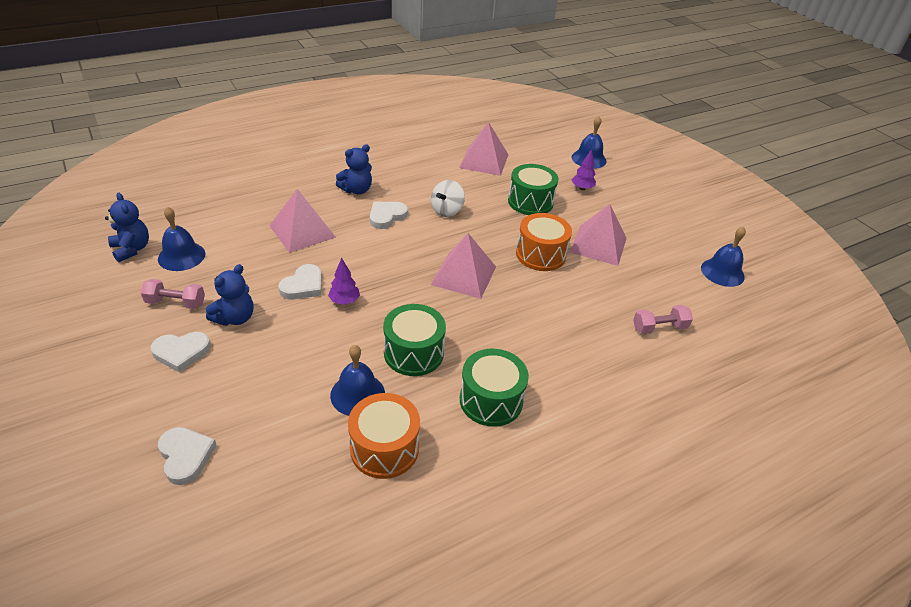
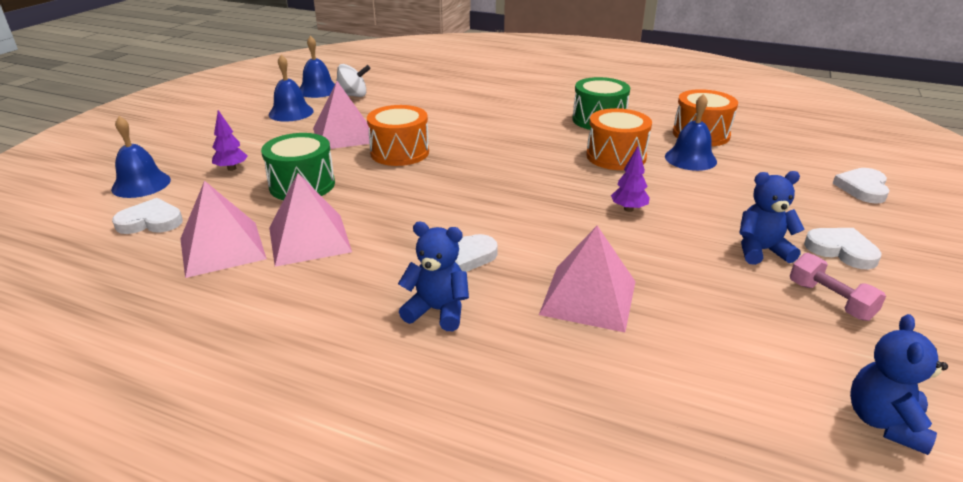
camera: 125 degrees left, 10 degrees down
(181, 256) = (795, 360): blue bell -> blue bell (291, 112)
(303, 285) = (656, 241): white heart -> white heart (151, 221)
(413, 353) = (616, 156): green drum -> orange drum
(447, 211) = (391, 223): white spinning top -> white spinning top (353, 95)
(464, 275) = (490, 172): pink pyramid -> pink pyramid (309, 239)
(659, 328) = (428, 95): pink dumbbell -> none

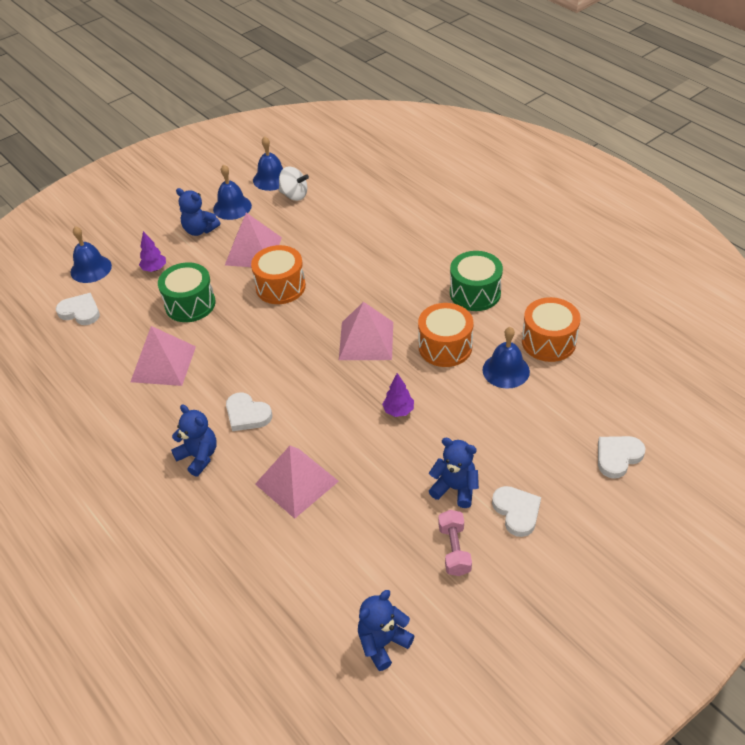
camera: 30 degrees right, 15 degrees up
(222, 248) = (109, 353): pink pyramid -> pink pyramid (366, 340)
(266, 132) = (200, 230): none -> blue teddy bear

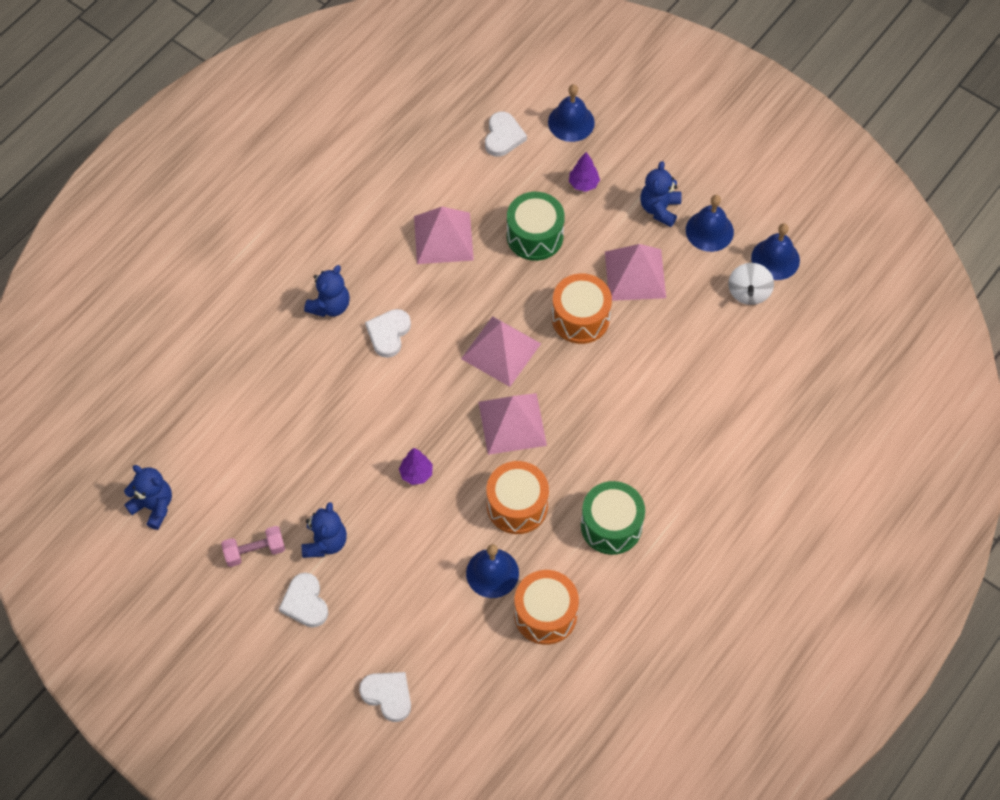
camera: 75 degrees right, 15 degrees up
(296, 482) = (312, 398): pink pyramid -> pink pyramid (501, 351)
(517, 512) = (305, 602): white heart -> white heart turned 105 degrees clockwise

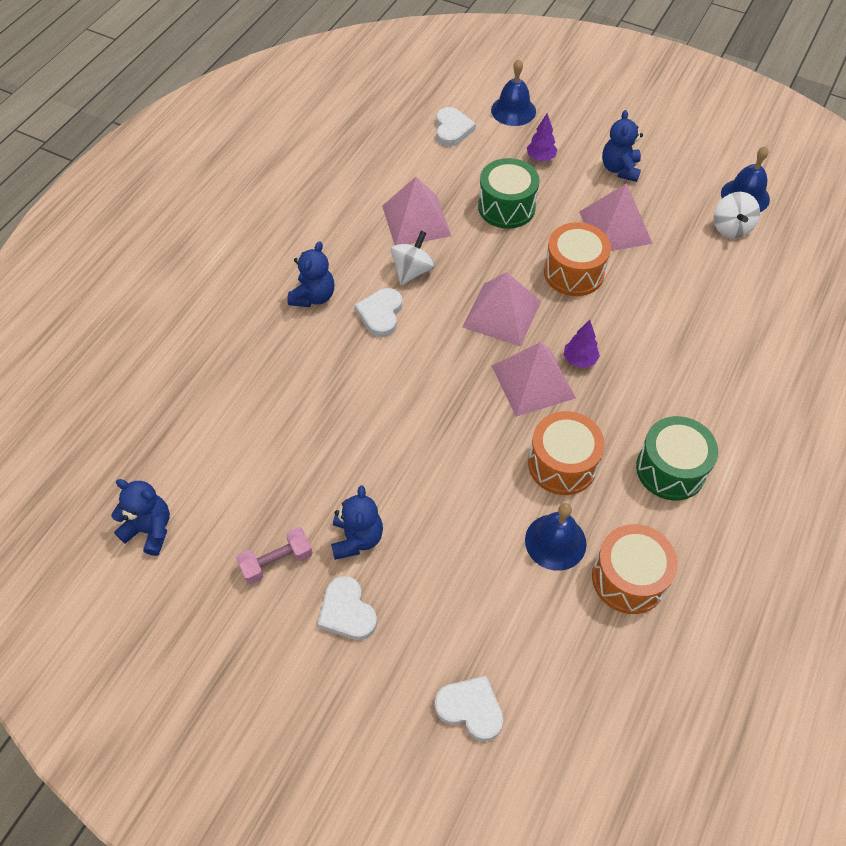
camera: 10 degrees left, 5 degrees down
(416, 474) = (443, 448): purple tree -> purple tree (579, 360)
(427, 293) = (412, 271): none -> white spinning top
(709, 231) = (673, 181): blue bell -> none

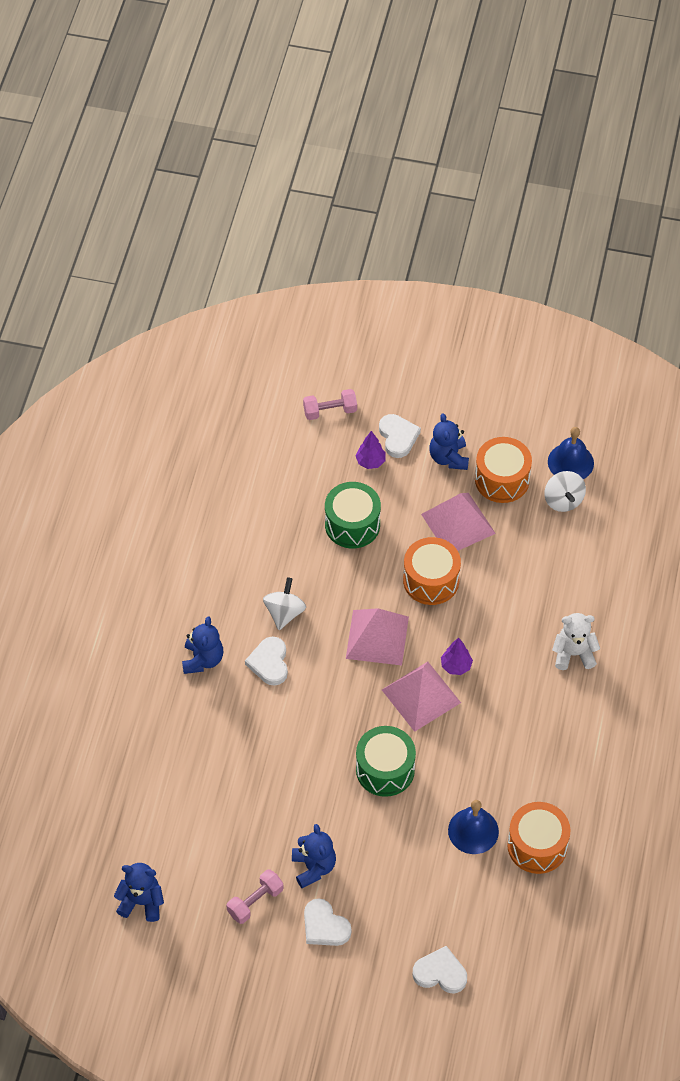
camera: 15 degrees left, 0 degrees up
(416, 220) = (272, 558): pink pyramid -> none
(452, 129) = (276, 447): white heart -> white heart (398, 437)
(513, 110) = (330, 411): blue bell -> pink dumbbell
(562, 464) = (463, 764): orange drum -> orange drum (502, 479)
(670, 469) = (552, 747): green drum -> green drum (385, 769)
(714, 375) = (573, 654): none -> white teddy bear

